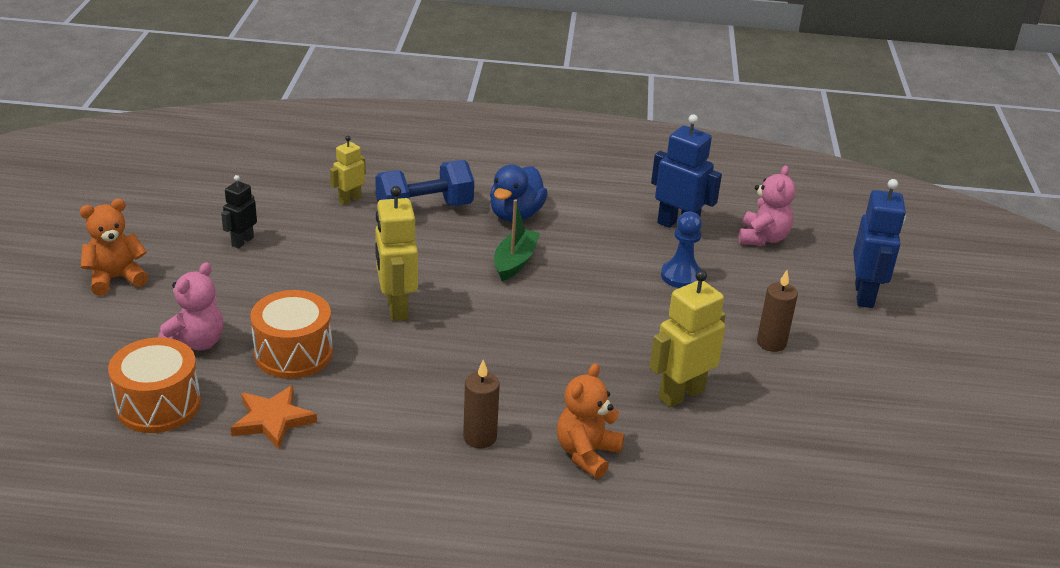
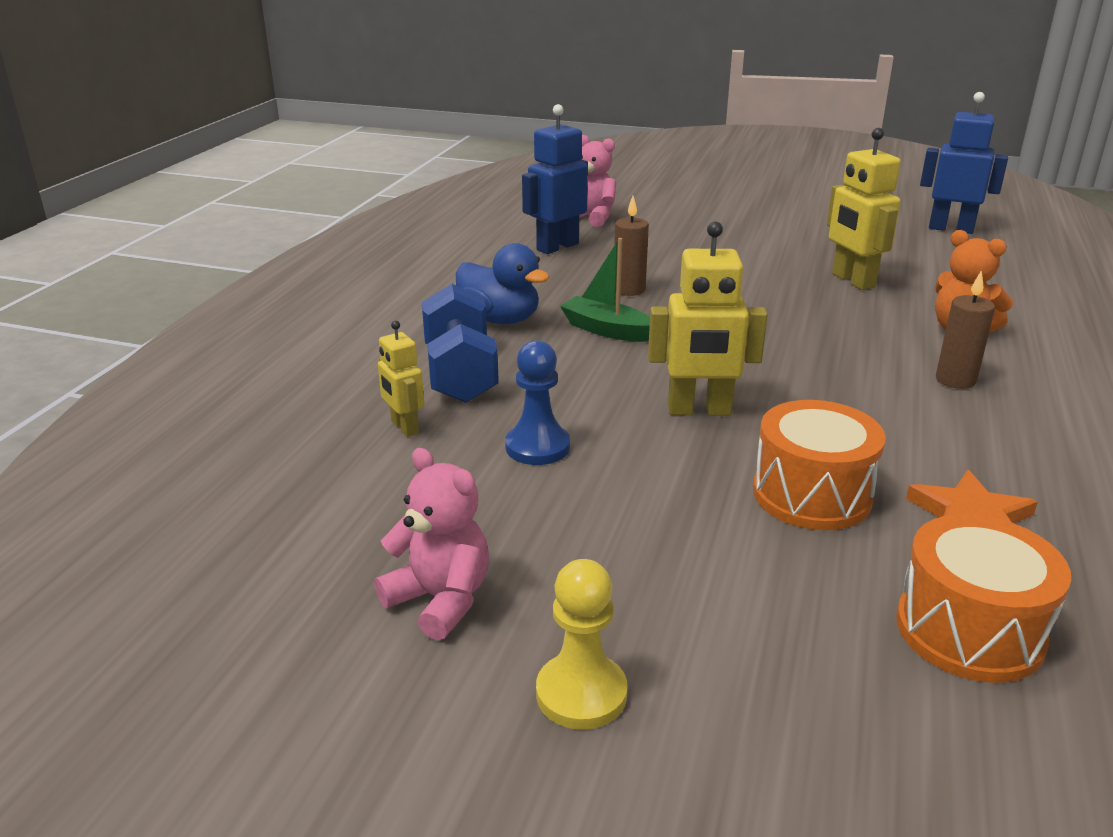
camera: 75 degrees left, 5 degrees down
(116, 279) = (581, 694): orange teddy bear -> yellow pawn
(196, 343) = (793, 588): pink teddy bear -> pink teddy bear (440, 600)
(242, 241) = (492, 533): black robot -> none
(681, 276) = (651, 256): blue pawn -> blue pawn (537, 447)
(771, 343) = (766, 238): brown candle -> brown candle (629, 290)
(864, 295) = (692, 198): blue robot -> blue robot (950, 229)

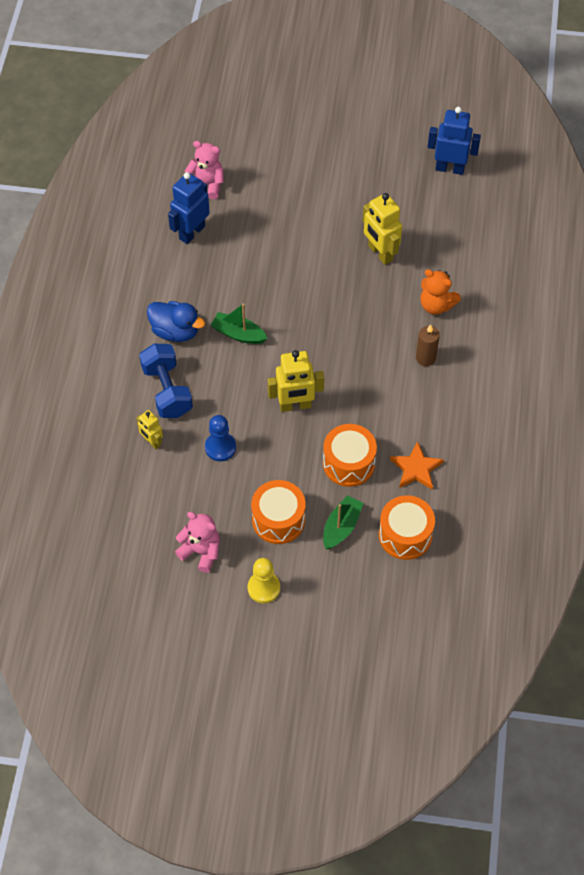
camera: 10 degrees left, 30 degrees up
(629, 290) = (245, 284): brown candle -> none
(642, 565) = (278, 519): none -> orange drum
(798, 596) = (341, 527): none -> green boat

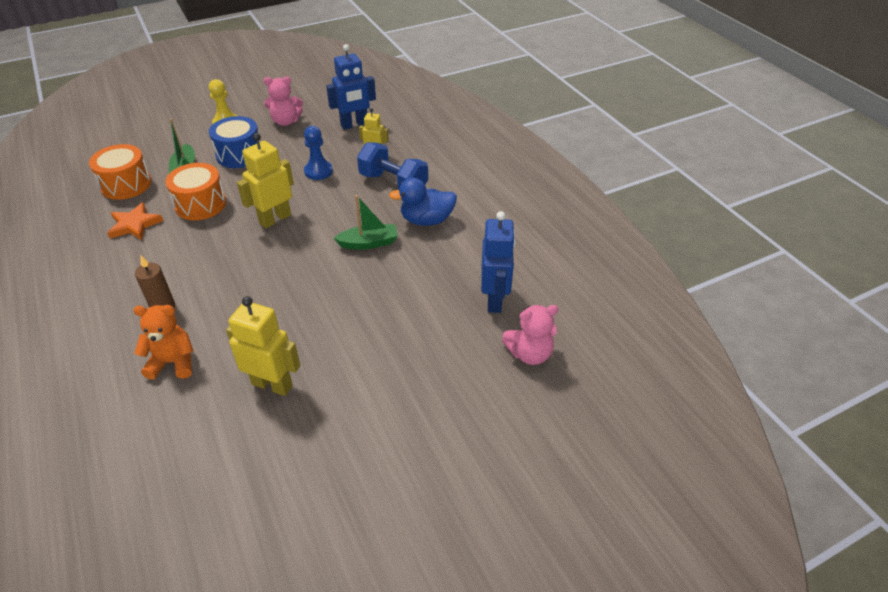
camera: 145 degrees right, 15 degrees down
(278, 519) = (239, 155): orange drum -> blue drum
(450, 168) = (234, 559): blue robot -> blue robot (354, 125)

